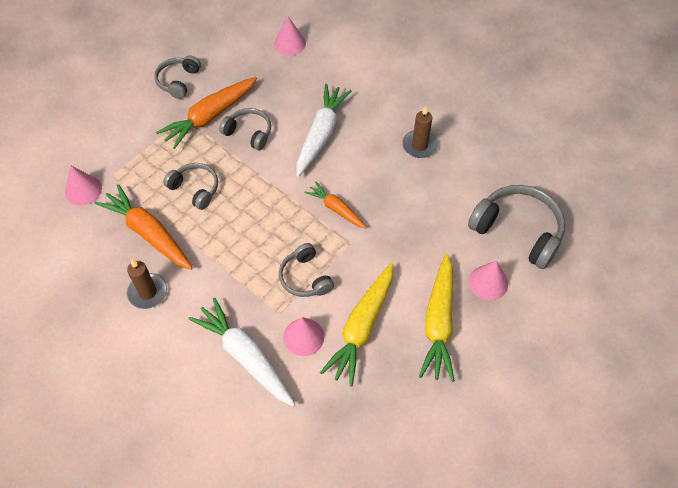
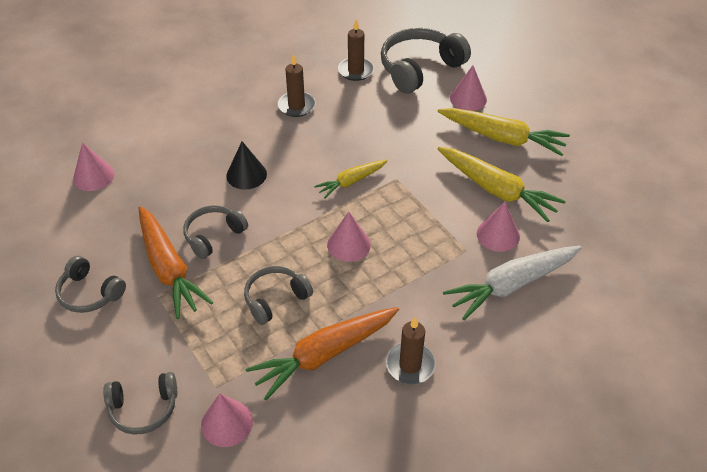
camera: 75 degrees left, 10 degrees down
(262, 224) = (348, 244): none -> pink cone
(305, 277) = (428, 221): grey headphones -> grey headphones (144, 408)
(321, 134) = (246, 175): white carrot -> black cone
(336, 209) = (351, 182): orange carrot -> yellow carrot
(489, 178) = (356, 71): none -> brown candle

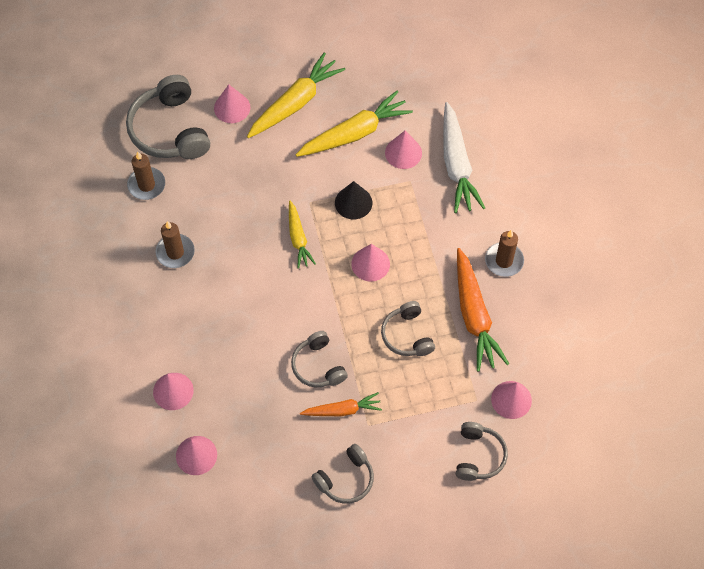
camera: 70 degrees left, 15 degrees up
(155, 143) = (173, 391): none -> pink cone
(169, 269) = (342, 410): orange carrot -> orange carrot, size x0.59
(246, 175) = (252, 321): black cone -> black cone (353, 202)

